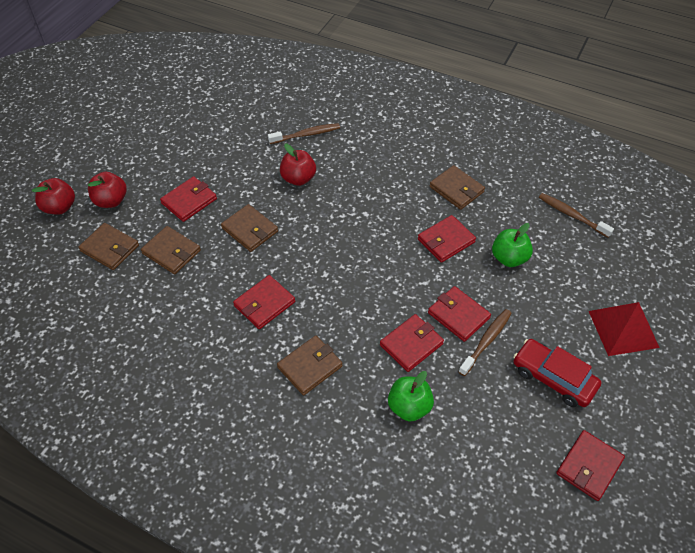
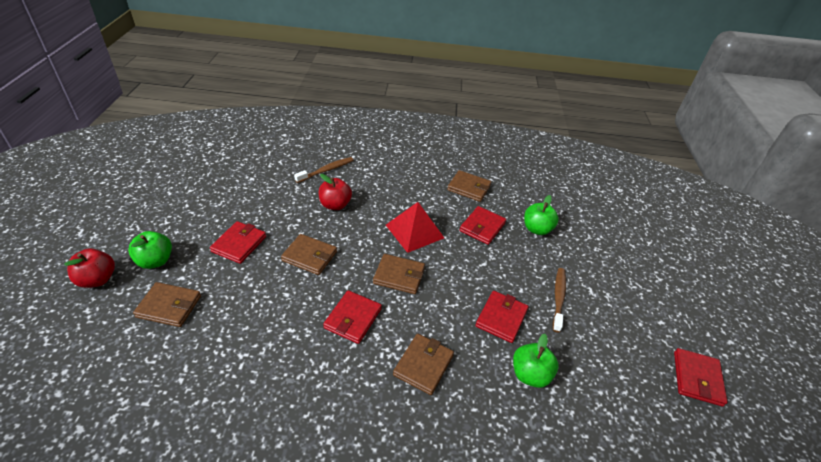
camera: 25 degrees left, 10 degrees down
(111, 201) = (155, 261): red apple -> green apple
(171, 252) = (238, 294): brown wallet -> brown wallet (399, 276)
(458, 315) = (525, 283): red wallet -> none
(553, 378) = (625, 313): red car -> none
(572, 215) = (562, 189): brown toothbrush -> none
(623, 329) = (648, 261): red pyramid -> red pyramid (414, 231)

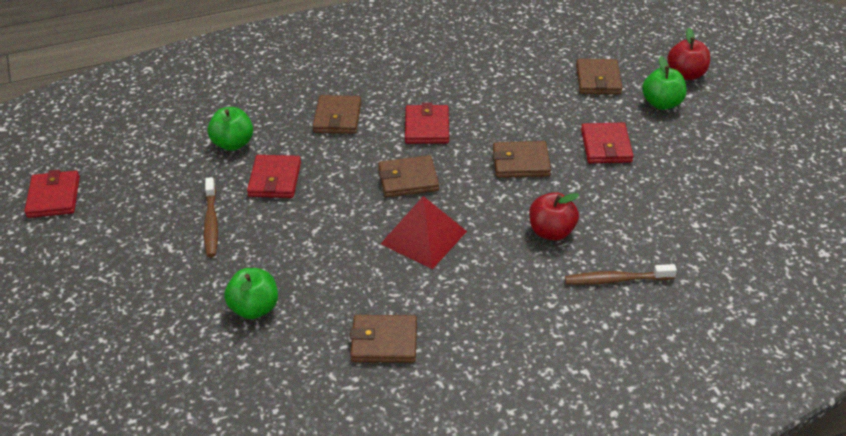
camera: 160 degrees right, 0 degrees up
(169, 306) = (598, 80): brown wallet -> brown wallet turned 75 degrees counterclockwise
(326, 170) = (616, 279): brown toothbrush -> brown toothbrush turned 60 degrees clockwise
(482, 227) = (336, 279): red wallet -> none

